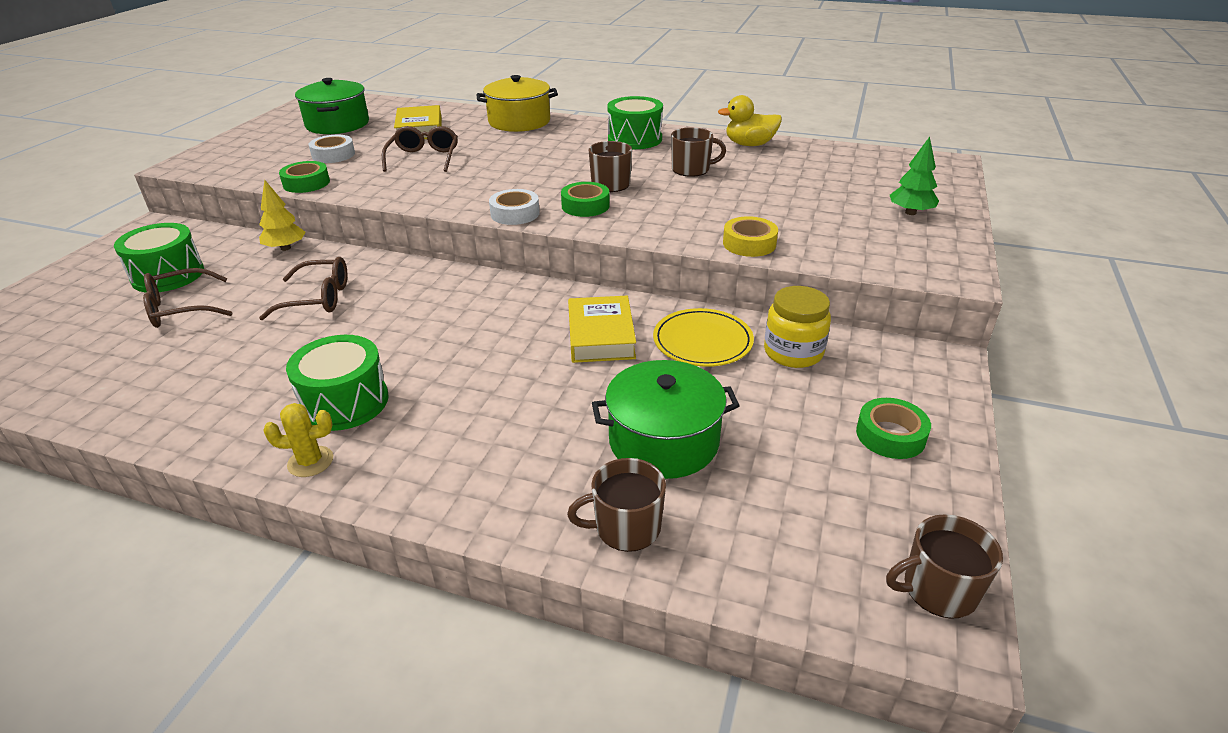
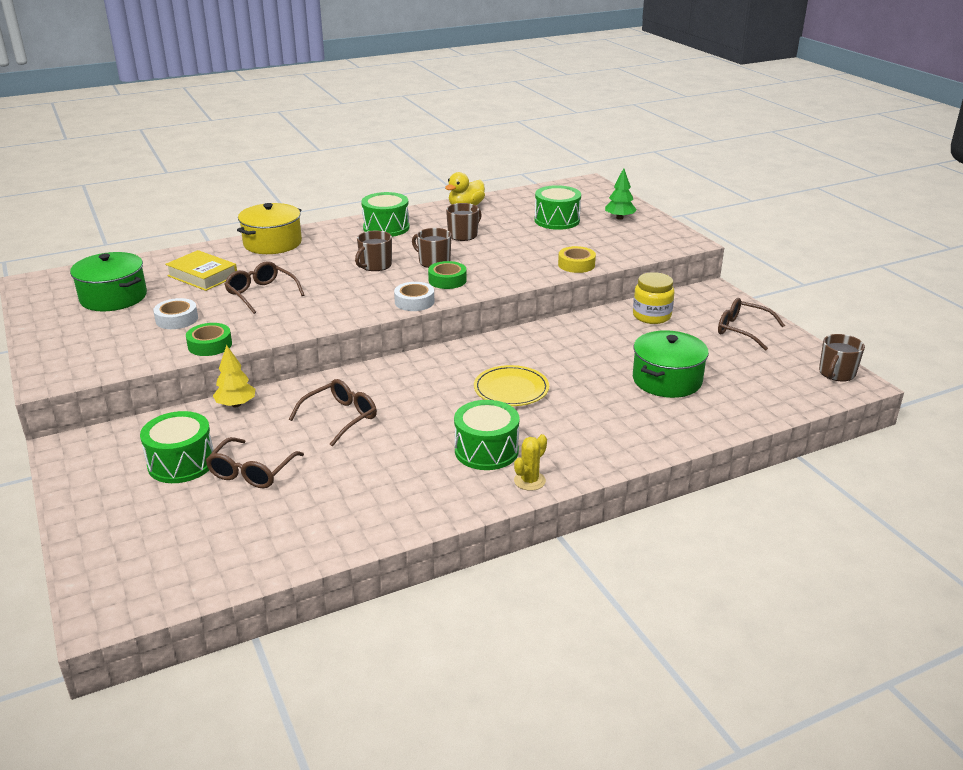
camera: 45 degrees left, 5 degrees down
(601, 336) = (552, 353): yellow book -> none
(626, 527) = (712, 417): brown mug -> brown mug (375, 265)
(702, 341) = (604, 331): yellow plate -> yellow plate (511, 389)
(823, 189) = (557, 220): none -> green drum
(890, 435) = (743, 330): green tape -> brown glasses

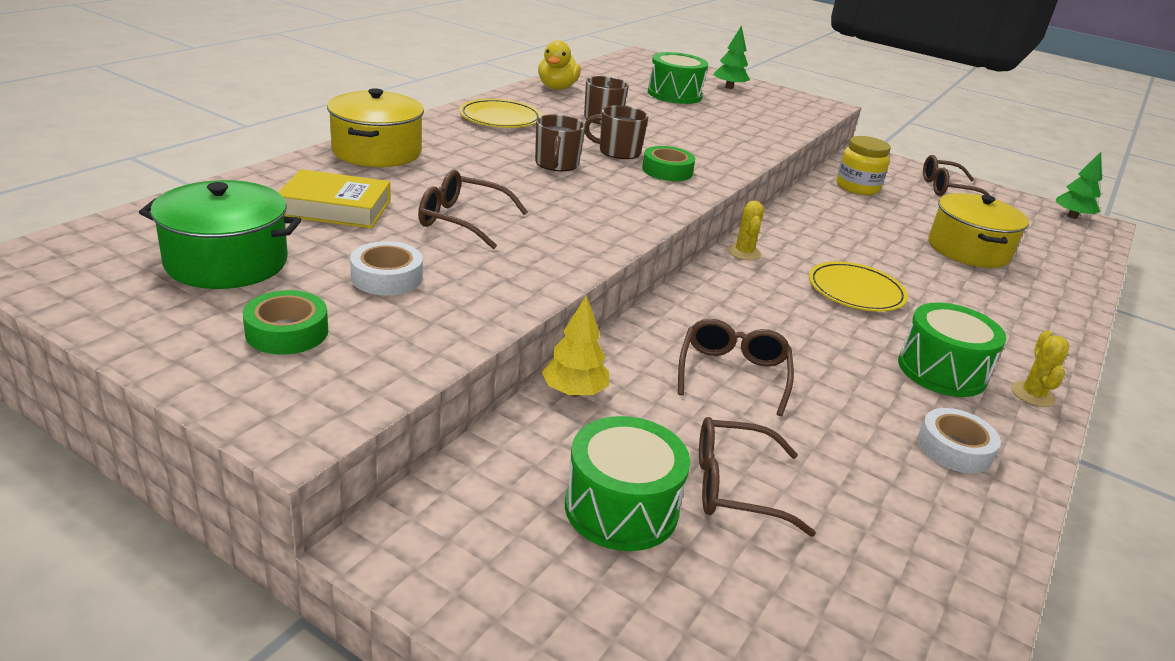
camera: 35 degrees left, 0 degrees up
(210, 345) = (496, 306): green tape -> green tape (287, 332)
(252, 471) = (736, 487): brown glasses -> brown glasses turned 105 degrees clockwise
(386, 228) = (500, 118): green drum -> yellow plate
(414, 302) = (671, 201): white tape -> white tape (954, 448)
(468, 348) = (744, 252): none -> yellow cactus
(576, 264) = (767, 137): yellow tape -> none
(667, 380) = (968, 250): green pot -> yellow pot
(836, 373) = (1072, 216): brown mug -> green tree

